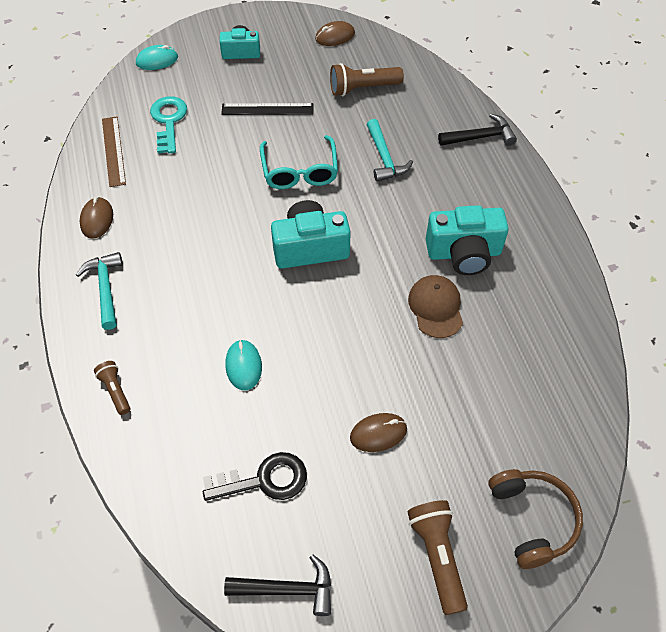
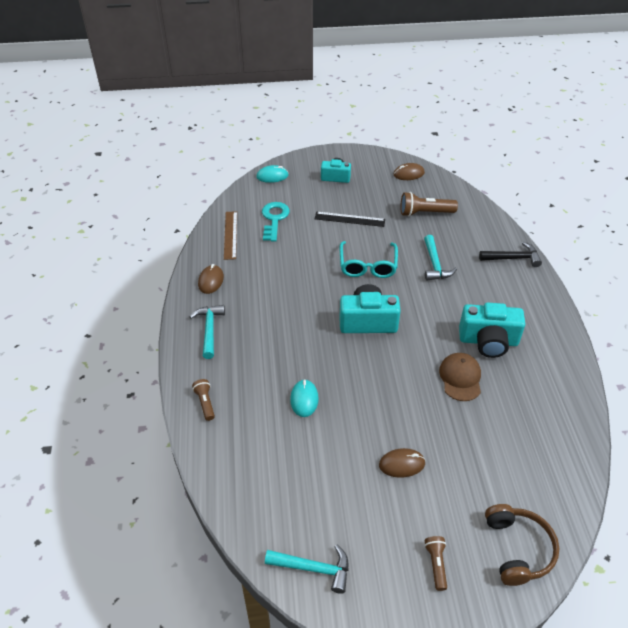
camera: 10 degrees right, 10 degrees down
(264, 480) = (308, 484): black key -> none
(288, 589) = (314, 568): black hammer -> turquoise hammer
(437, 557) = (436, 564): brown flashlight -> brown flashlight, size x0.59

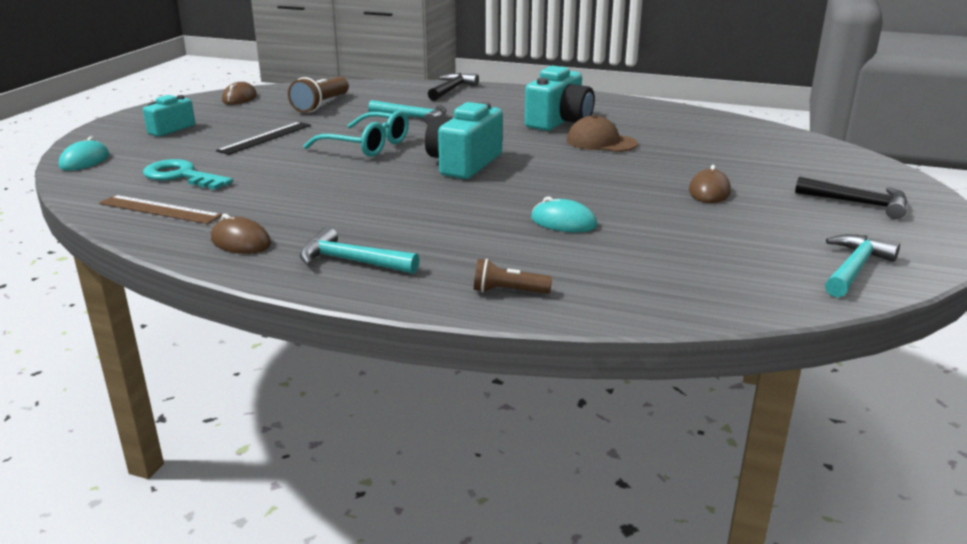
camera: 65 degrees left, 20 degrees down
(436, 564) = (859, 203): brown flashlight -> black hammer
(518, 549) = (845, 167): brown headphones -> none

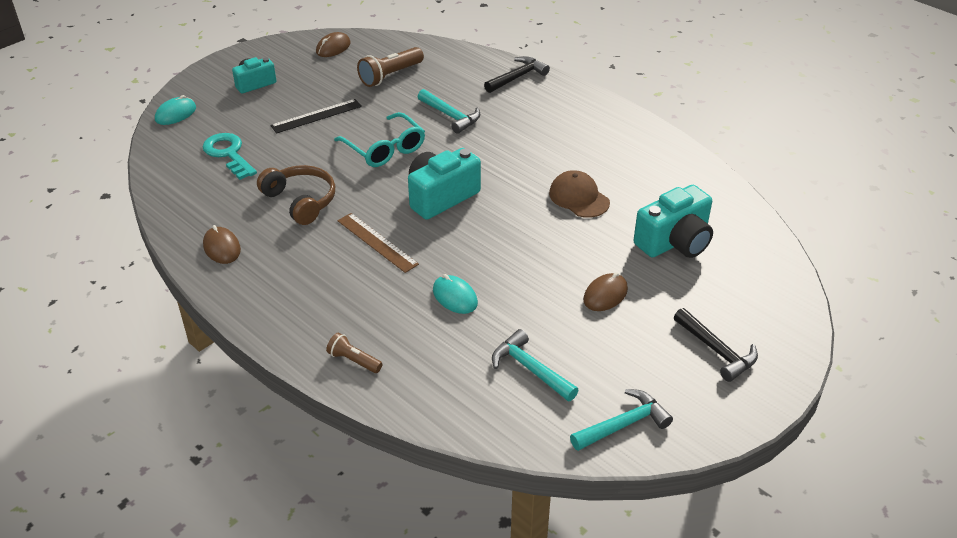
camera: 25 degrees right, 15 degrees up
(159, 209) = (192, 193): brown ruler -> brown ruler (377, 242)
(307, 192) = (300, 201): none -> brown headphones
(351, 261) = (276, 293): turquoise hammer -> turquoise hammer (530, 369)
(559, 121) = (570, 155): turquoise camera -> turquoise camera (675, 242)

